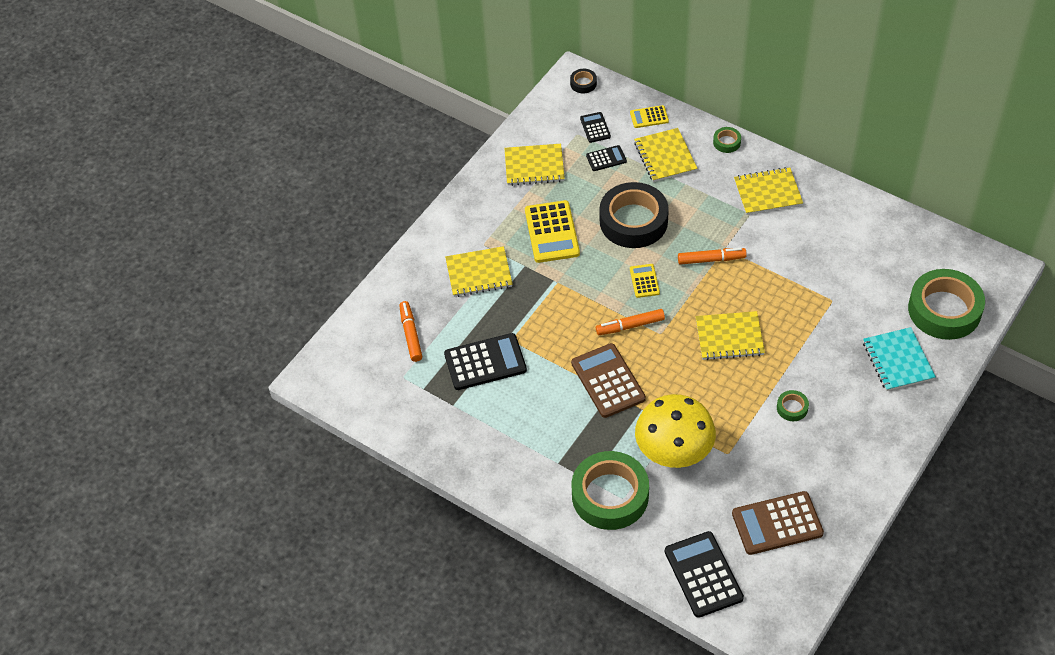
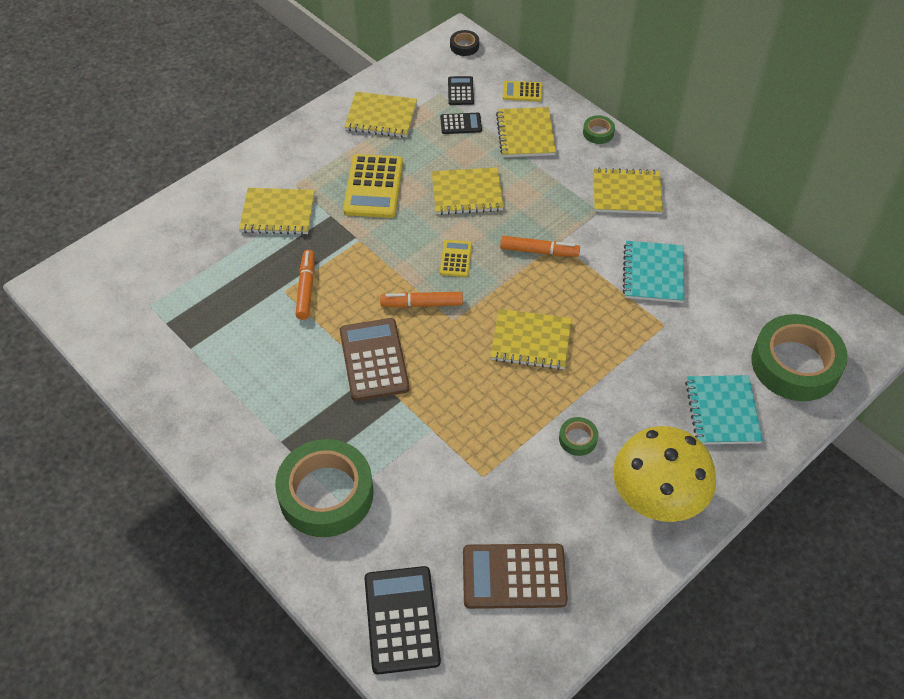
camera: 10 degrees right, 0 degrees up
(411, 334) = (177, 262): orange marker -> orange marker (306, 288)
(485, 362) = (245, 309): black calculator -> none
(633, 221) = (467, 193): black tape -> yellow notebook
(674, 452) = (420, 459): yellow mushroom -> yellow mushroom (657, 498)
(810, 258) = (653, 273): none -> turquoise notebook

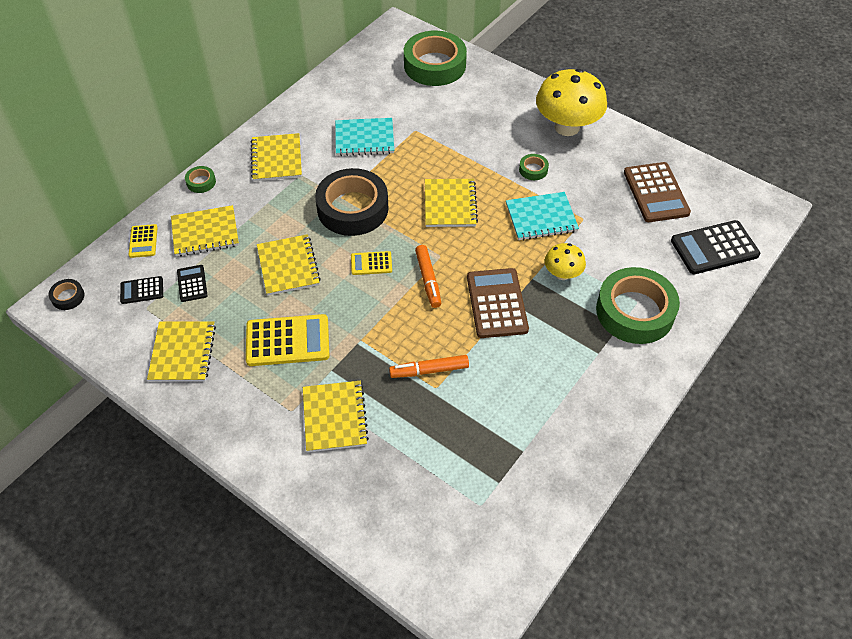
camera: 100 degrees left, 0 degrees up
(374, 360) = (497, 303): brown calculator -> brown calculator turned 105 degrees clockwise
(399, 432) = (562, 274): none -> yellow mushroom
(539, 251) = (352, 208): orange marker -> black tape
(722, 411) = (485, 98): turquoise notebook -> turquoise notebook (541, 218)

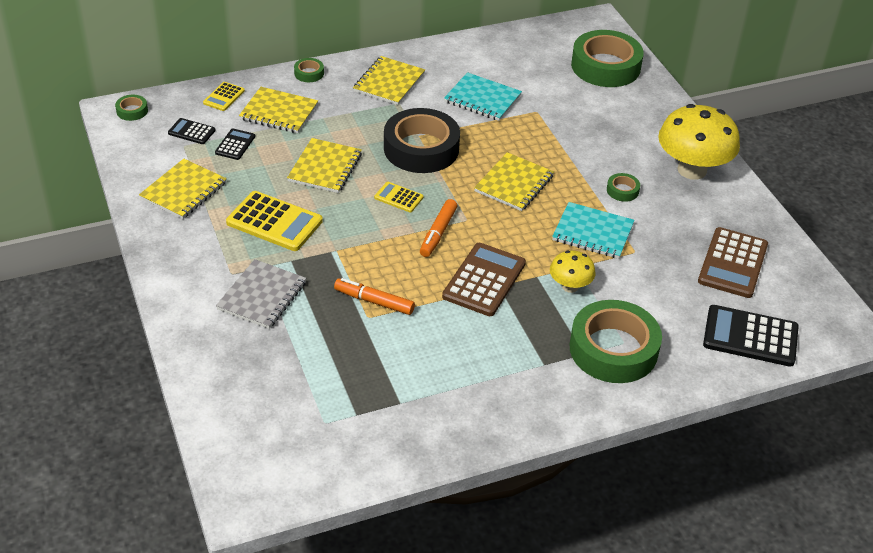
camera: 30 degrees right, 10 degrees down
(68, 297) = (132, 111): black tape -> green tape
(335, 417) = (262, 296): yellow notebook -> grey notebook

